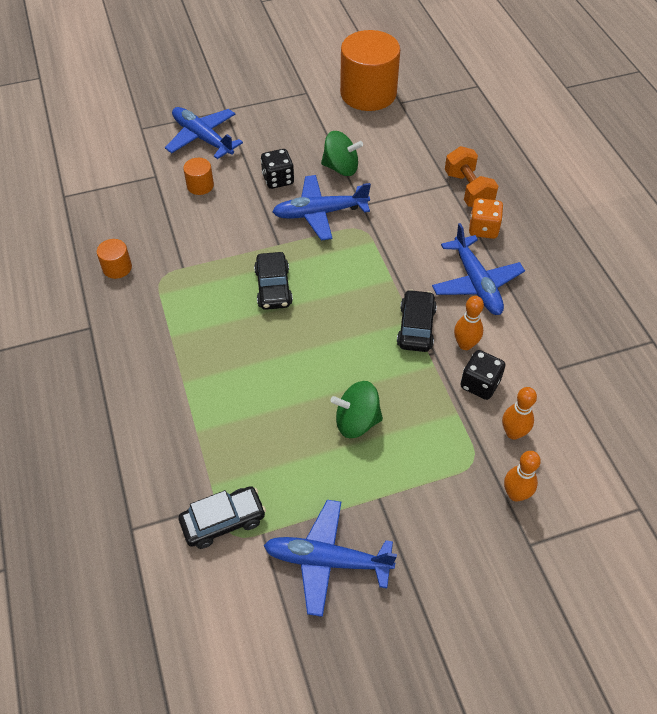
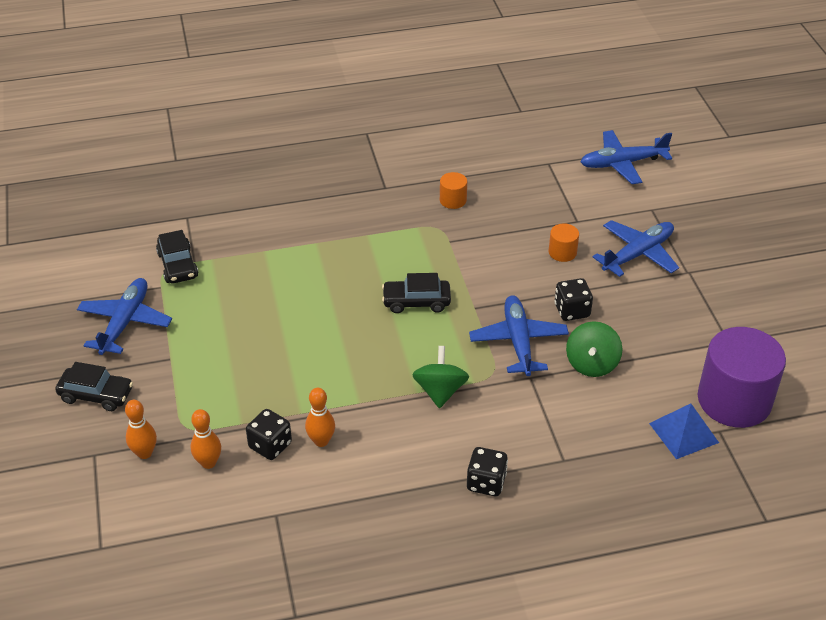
camera: 95 degrees right, 10 degrees down
(356, 421) = (249, 350): green spinning top -> green spinning top (440, 391)
(368, 93) = (734, 400): orange cylinder -> purple cylinder
(406, 120) = (683, 432): none -> blue pyramid
(416, 327) = (350, 404): black car -> black car (96, 395)
(468, 190) = (553, 478): orange dumbbell -> none
(476, 283) = (403, 463): blue plane -> blue plane (622, 163)
(483, 229) = (486, 482): orange dice -> black dice

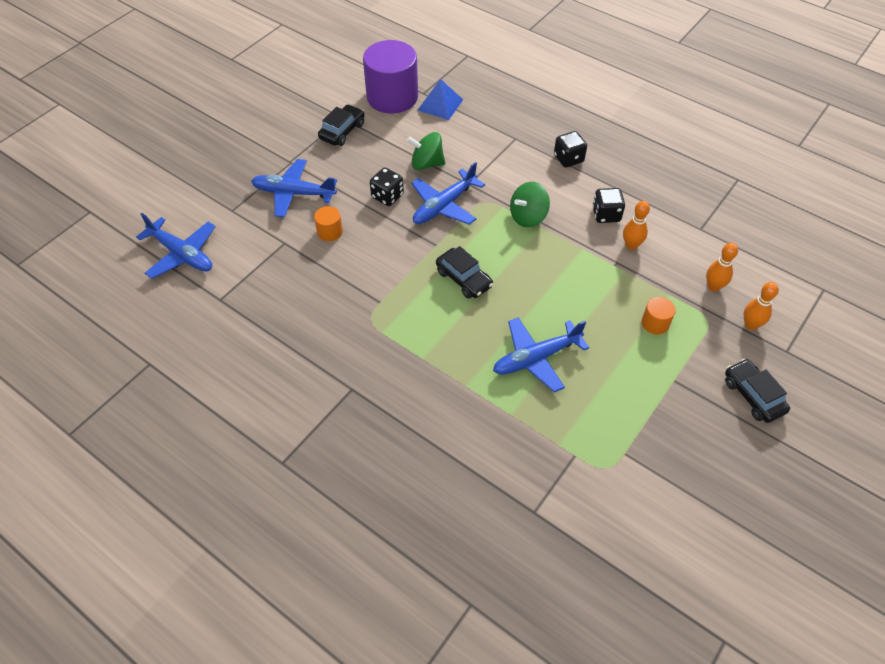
camera: 130 degrees left, 10 degrees up
(125, 322) = (682, 442): blue plane -> blue plane (536, 358)
(178, 265) = (591, 463): black car -> black car (342, 131)
(270, 445) = (665, 267): black dice -> black dice (606, 215)
(453, 200) = (326, 331): orange cylinder -> orange cylinder (655, 323)
(592, 364) = (426, 164): green spinning top -> green spinning top turned 150 degrees counterclockwise

